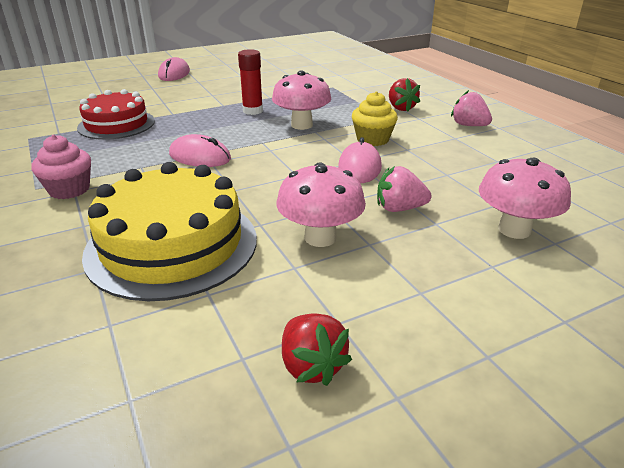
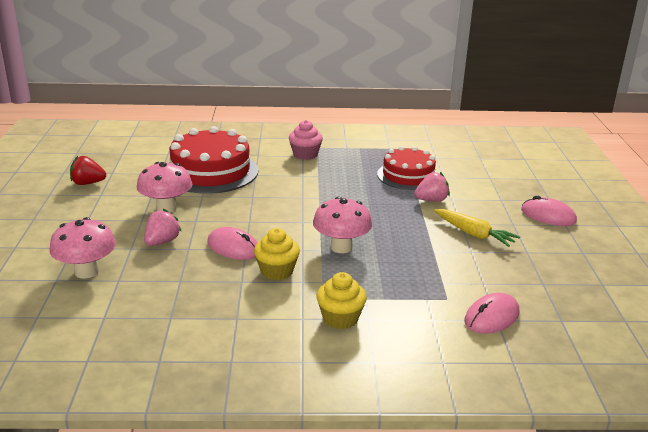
camera: 115 degrees right, 5 degrees down
(172, 245) = (210, 171): yellow cake -> red cake
(200, 157) = (315, 195): pink mouse -> pink mouse (491, 317)
(228, 89) = (474, 234): none -> yellow carrot
(252, 111) = (397, 233): red glue stick -> none
(401, 108) = (340, 318): red strawberry -> yellow cupcake
(469, 125) = (254, 341): pink strawberry -> pink strawberry (431, 200)

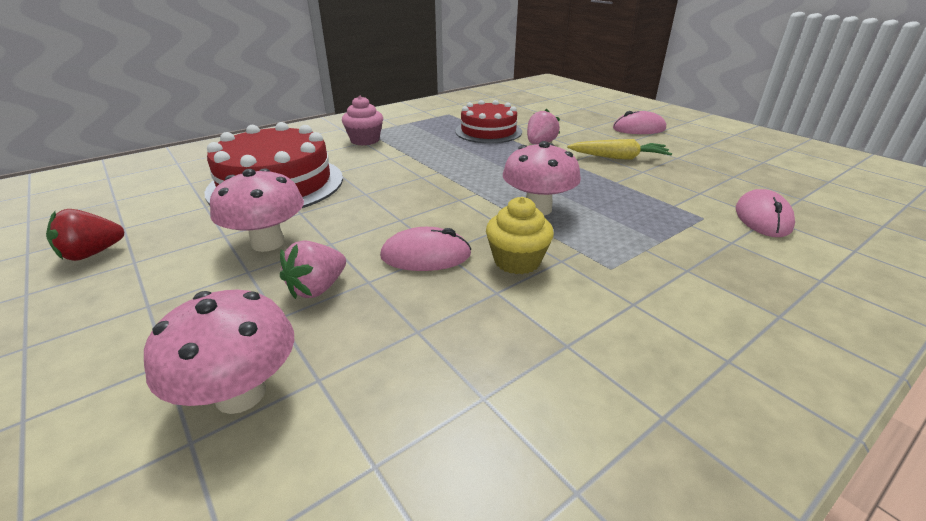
camera: 35 degrees left, 5 degrees up
(162, 242) = (317, 288): pink strawberry -> pink strawberry turned 135 degrees counterclockwise
(340, 318) = (666, 282): yellow cupcake -> none

